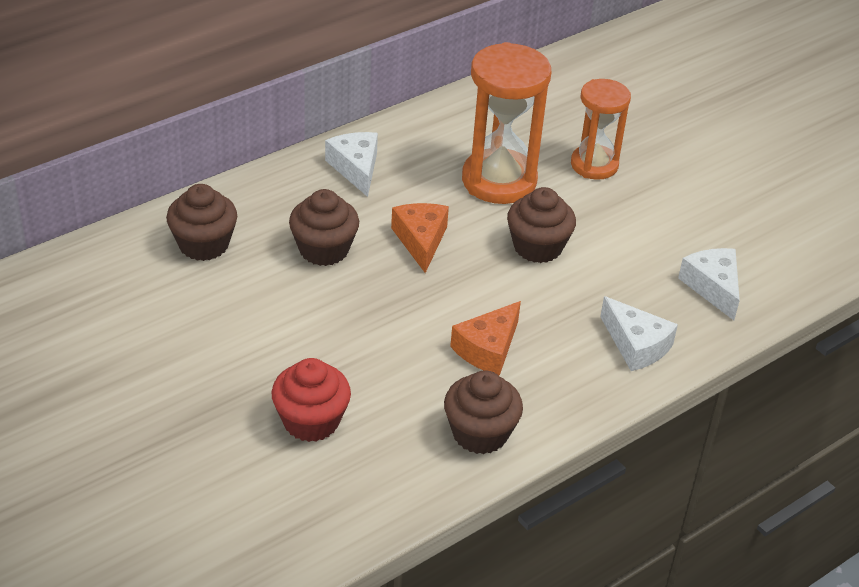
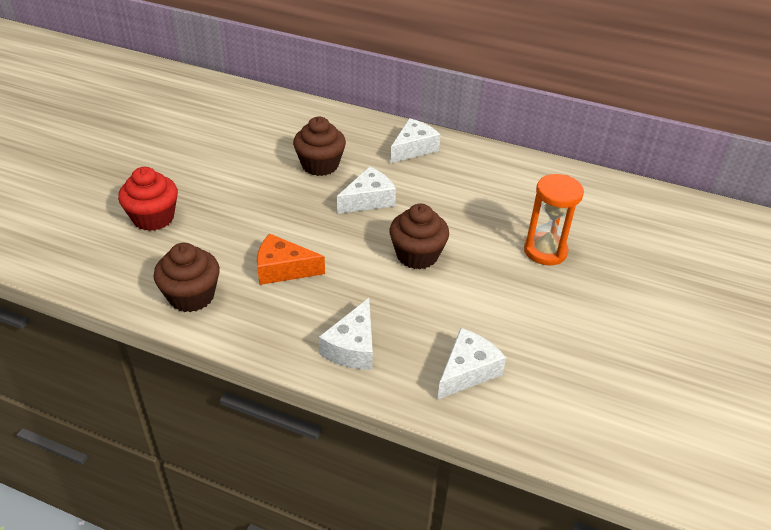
camera: 60 degrees right, 0 degrees up
(203, 244) = (282, 122): brown cupcake -> none
(421, 241) = (368, 200): orange cheese -> white cheese
(499, 181) = (471, 211): orange hourglass -> none

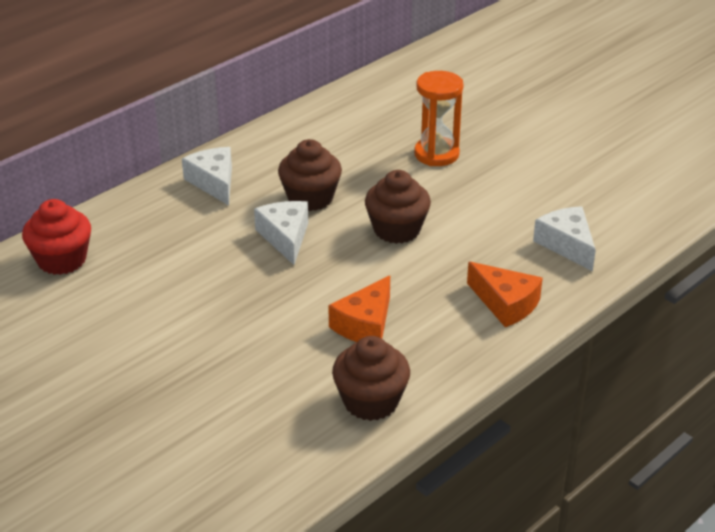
camera: 65 degrees left, 5 degrees down
(153, 218) = (203, 412): red cupcake -> red cupcake (62, 260)
(320, 165) = (193, 256): brown cupcake -> brown cupcake (310, 198)
(352, 347) = (505, 304): white cheese -> orange cheese

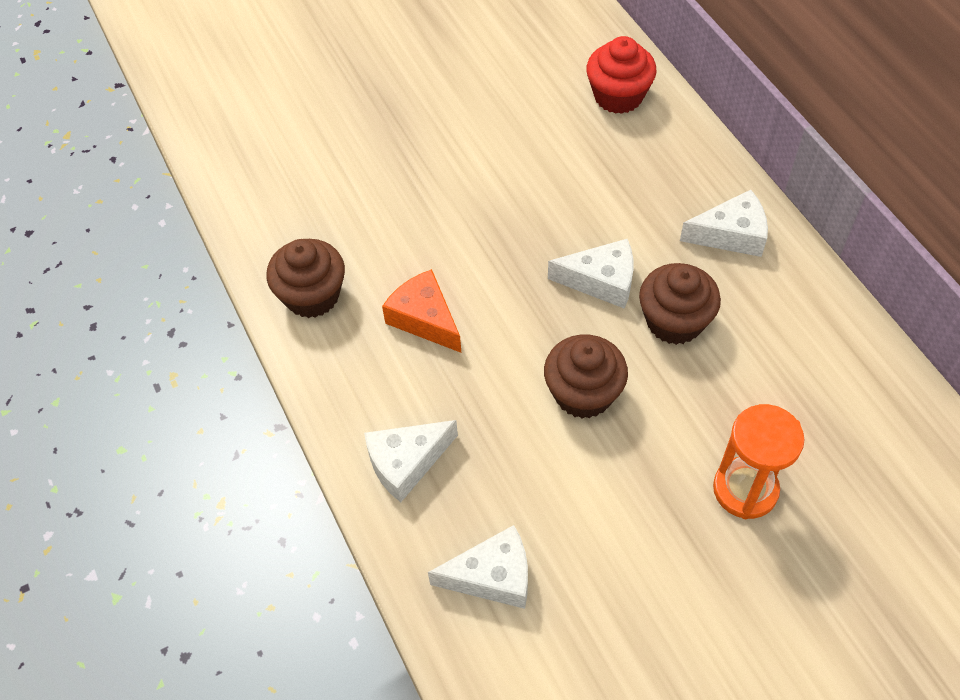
camera: 110 degrees right, 20 degrees up
(505, 304) = (406, 463): orange cheese -> white cheese

